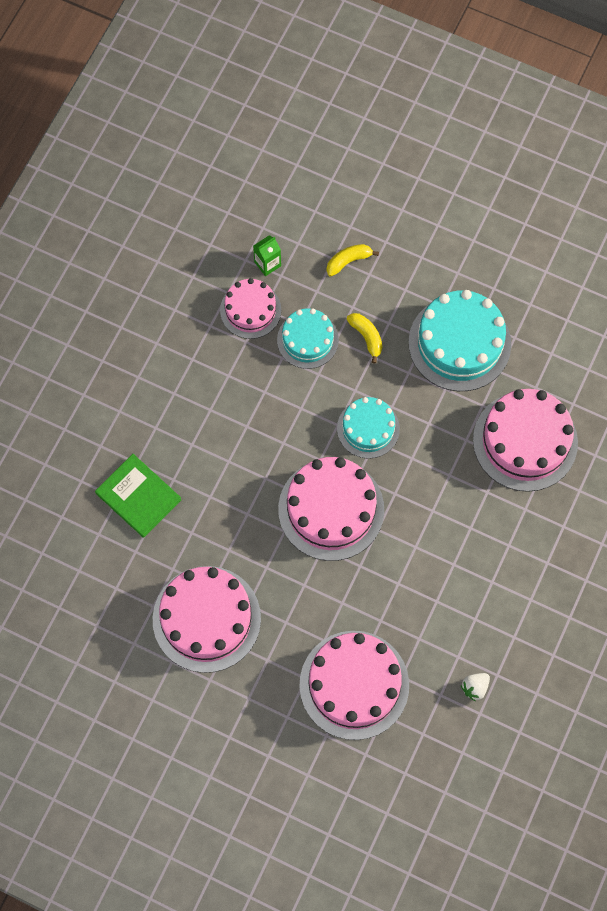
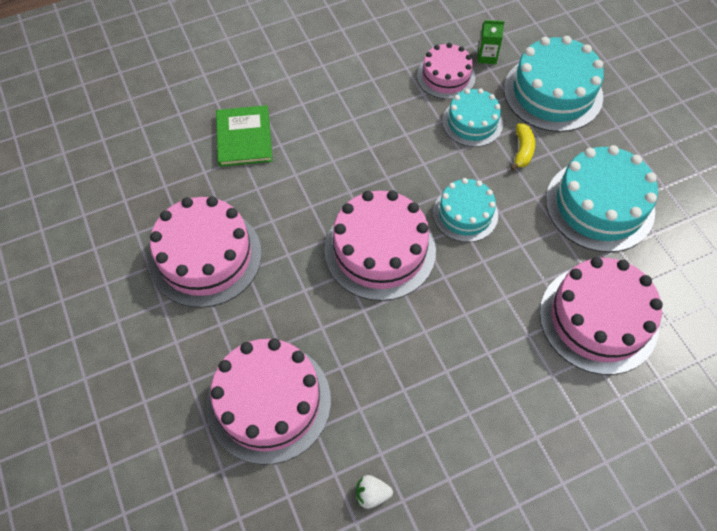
camera: 40 degrees right, 10 degrees down
(348, 261) = (553, 92): yellow banana -> turquoise cake

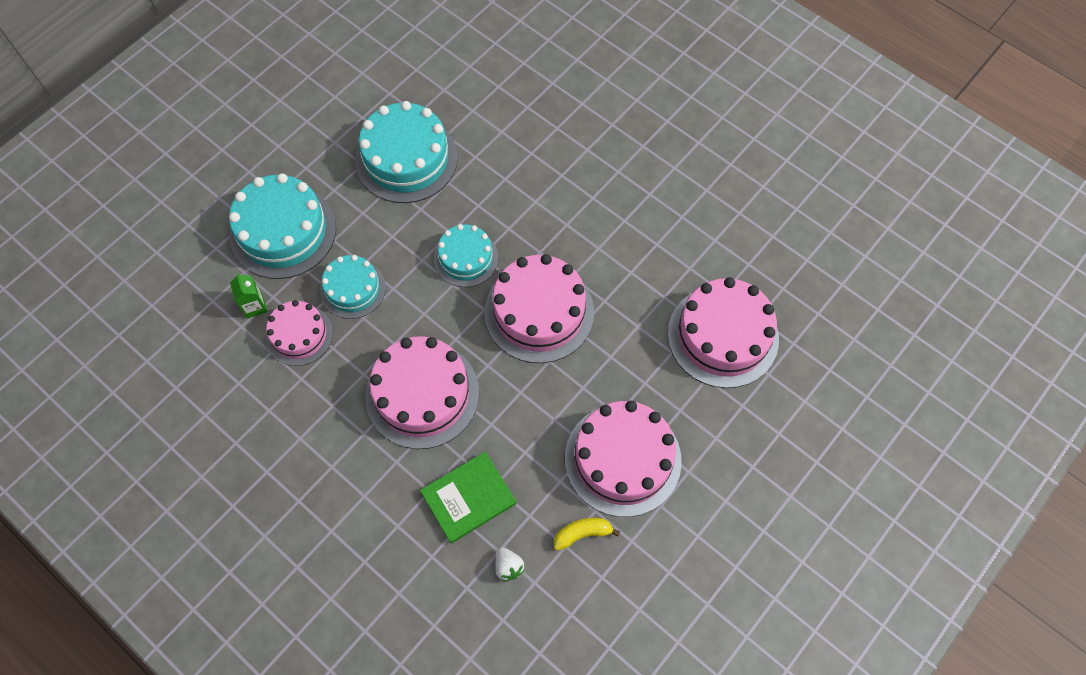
camera: 115 degrees left, 5 degrees up
(372, 494) = (747, 234): white strawberry -> white strawberry (508, 567)
(522, 150) = (370, 235): yellow banana -> yellow banana (582, 533)
(598, 319) = (522, 132): pink cake -> pink cake (422, 394)

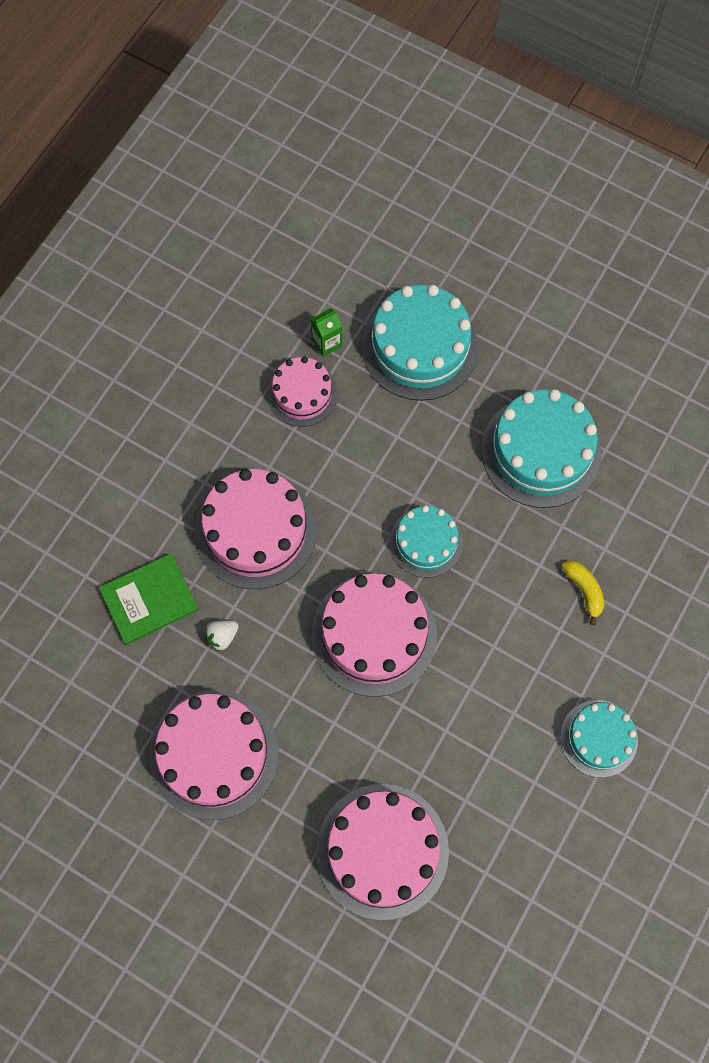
camera: 80 degrees right, 5 degrees up
(353, 289) = (365, 433): turquoise cake -> turquoise cake (598, 738)
(468, 498) = (149, 600): green book -> green book turned 75 degrees counterclockwise
(508, 567) = (83, 653): white strawberry -> white strawberry (222, 637)
(582, 533) = (126, 723): yellow banana -> yellow banana (584, 590)

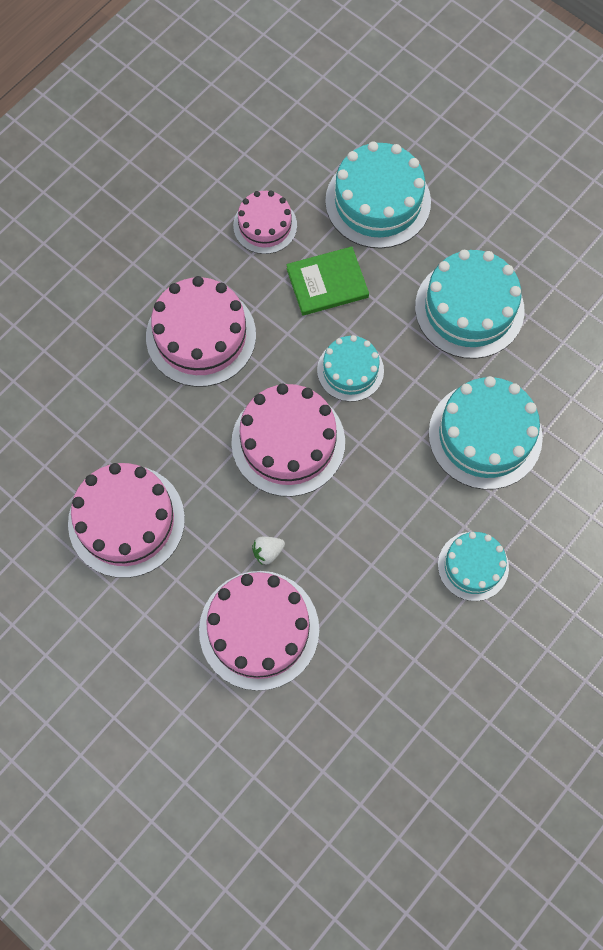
camera: 10 degrees right, 0 degrees up
(149, 600) = (95, 380): green book -> green book (327, 283)
(222, 637) = (153, 422): white strawberry -> white strawberry (267, 552)
(327, 343) = (295, 185): green carton -> none
(584, 590) = (485, 435): yellow banana -> turquoise cake

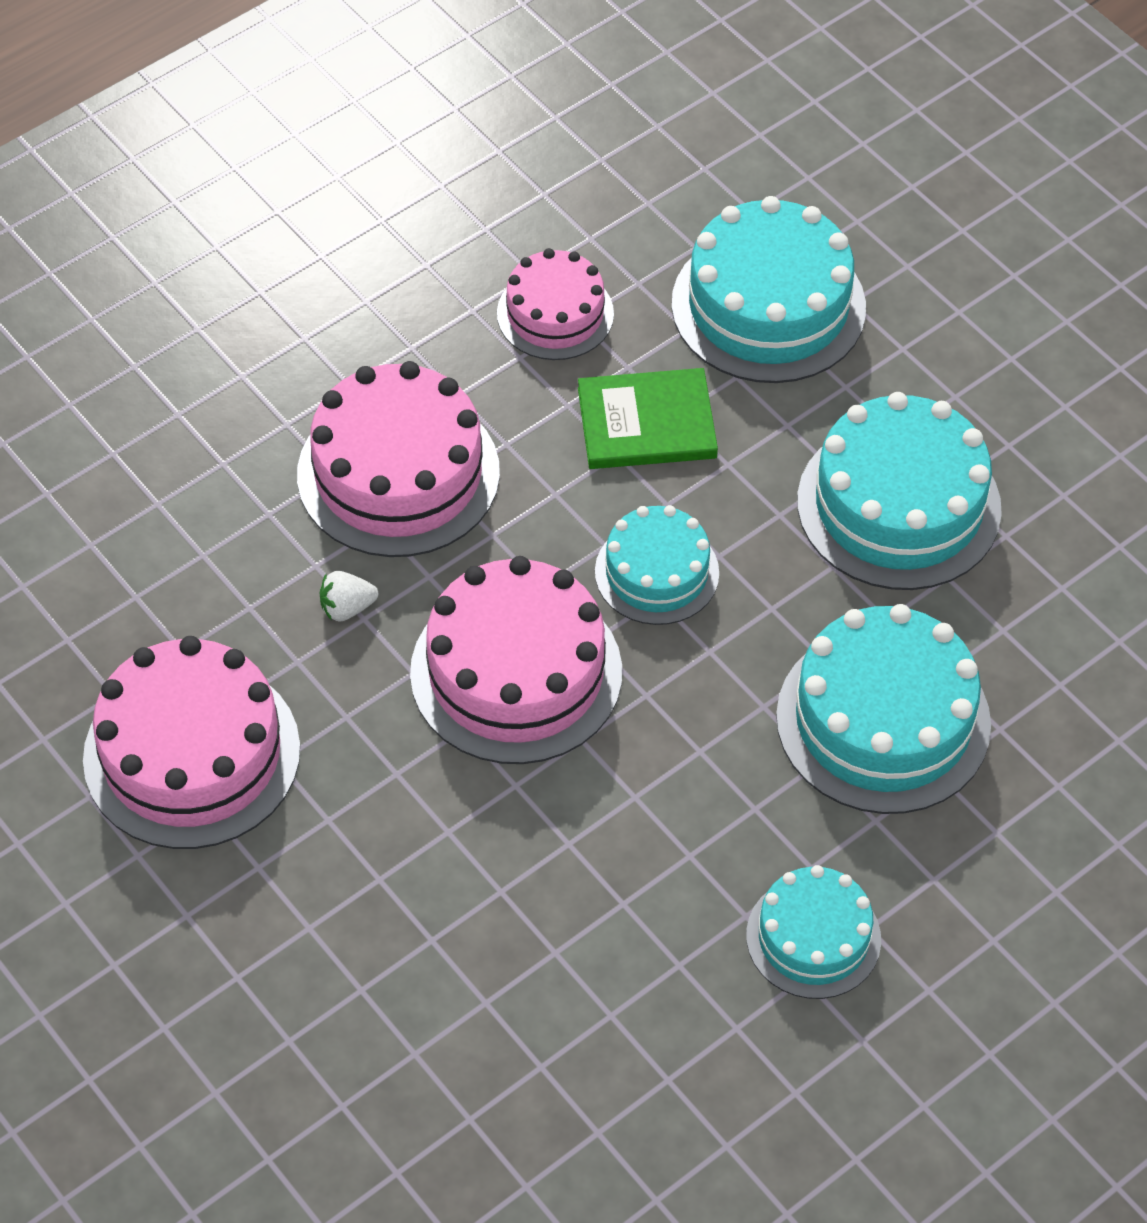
camera: 10 degrees right, 15 degrees down
(259, 630) = (390, 977): pink cake -> none
(267, 552) = (436, 849): white strawberry -> white strawberry (347, 608)

